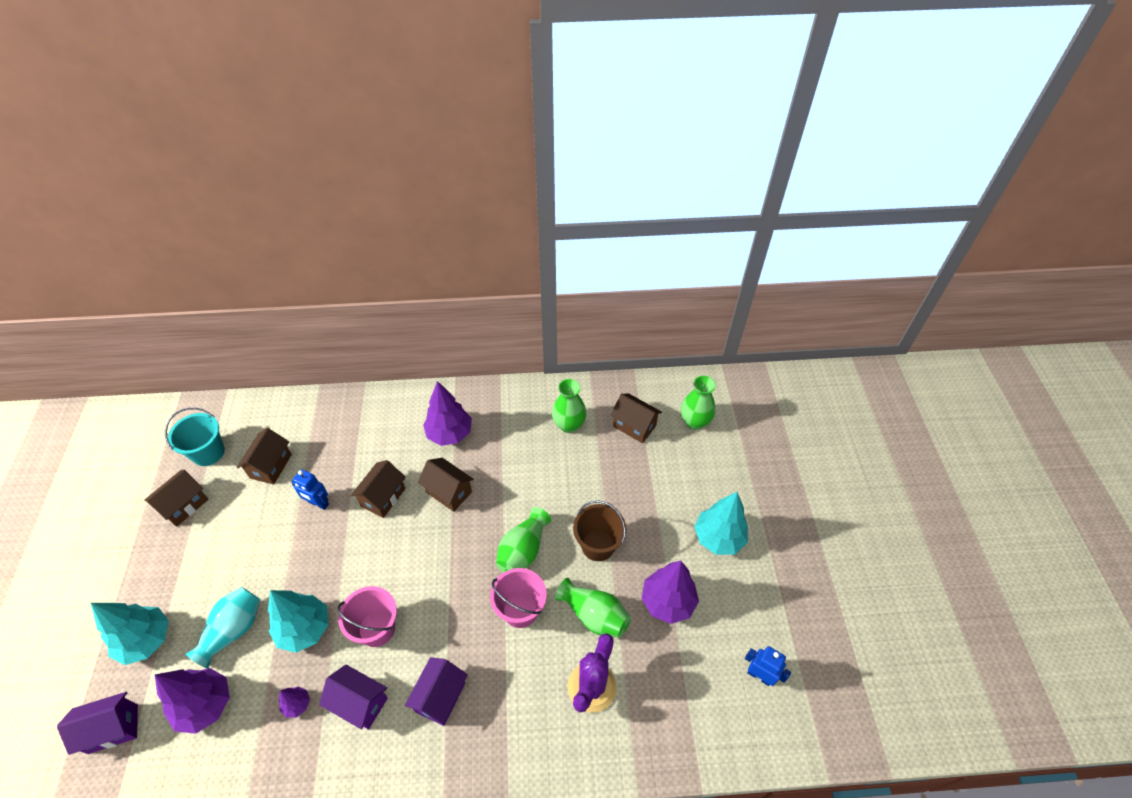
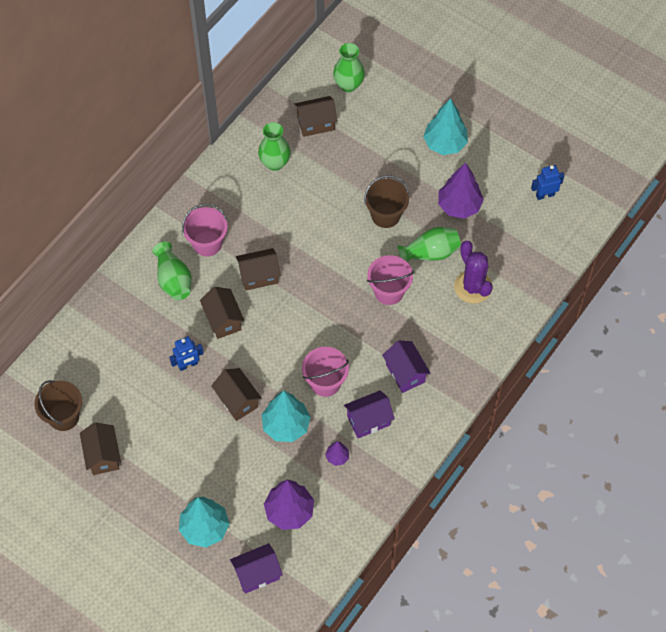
camera: 50 degrees left, 10 degrees up
(113, 729) = (257, 574): purple house -> purple house turned 45 degrees clockwise
(208, 452) = (63, 416): turquoise bucket -> brown bucket
(233, 630) = (246, 470): turquoise vase -> none
(271, 466) = (121, 379): brown house -> brown house (237, 400)
(450, 434) = (207, 243): purple tree -> pink bucket
(523, 550) = (348, 261): green vase -> green vase (173, 280)

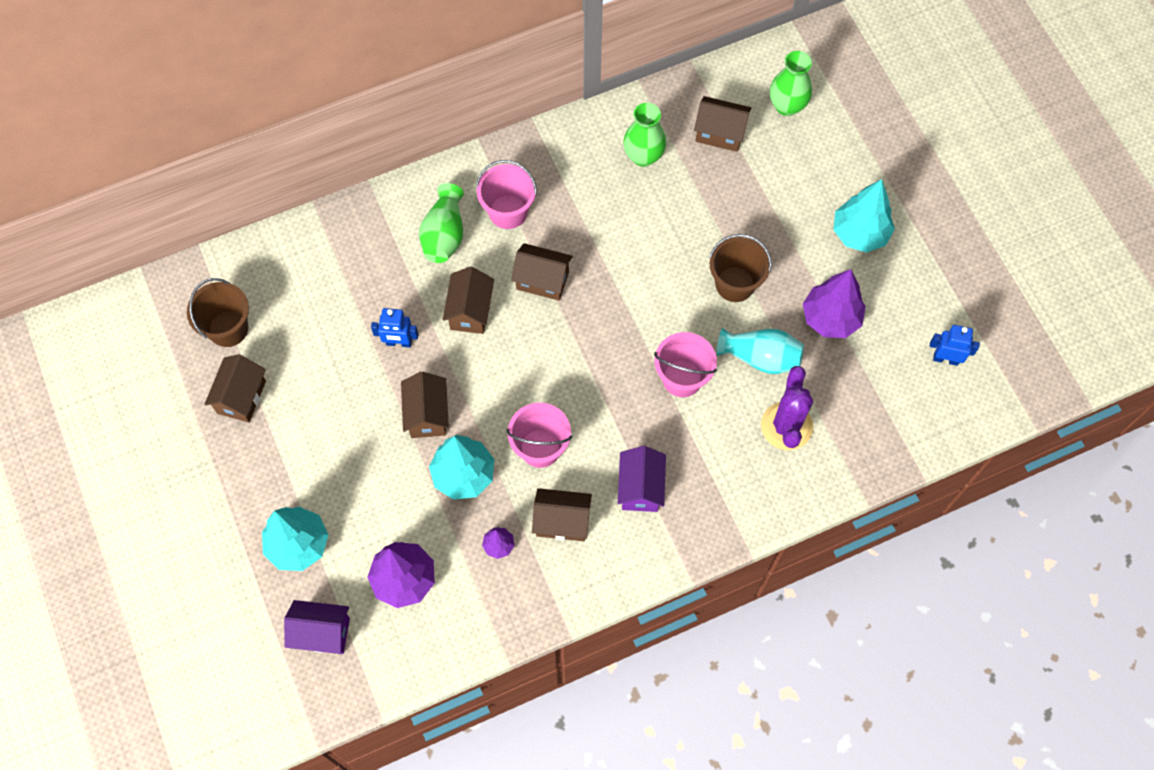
camera: 30 degrees right, 5 degrees up
(368, 420) = (562, 522): purple house -> brown house
(430, 253) = (760, 357): green vase -> turquoise vase

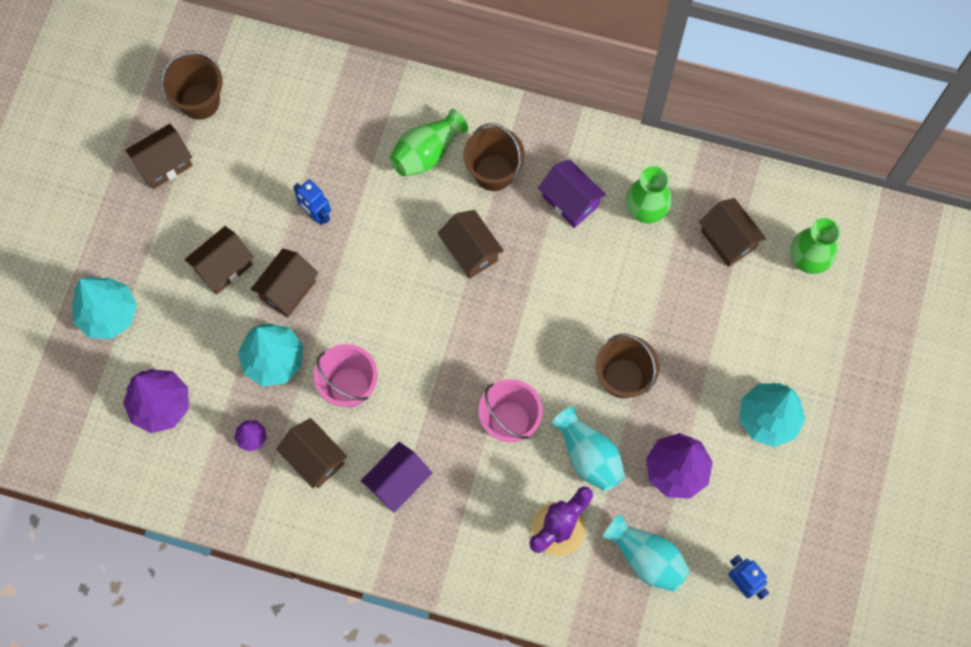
camera: 40 degrees right, 5 degrees up
(322, 633) = (69, 397): purple house -> purple house (570, 201)
(470, 311) = (392, 232): brown house -> brown house (224, 267)
(508, 212) = (493, 172): pink bucket -> brown bucket
(866, 396) = (646, 558): none -> turquoise vase

